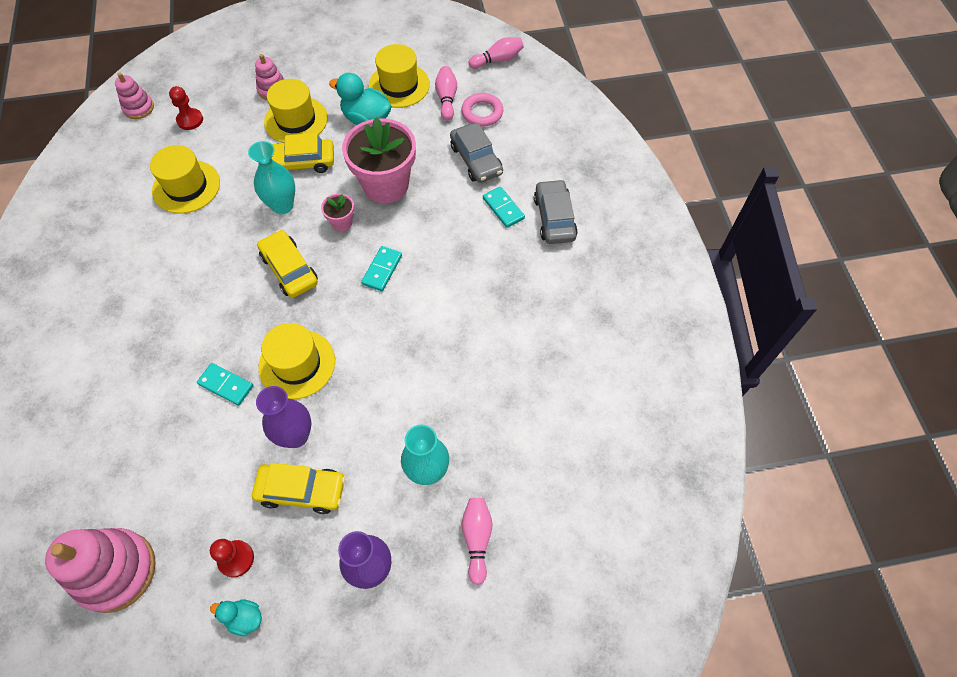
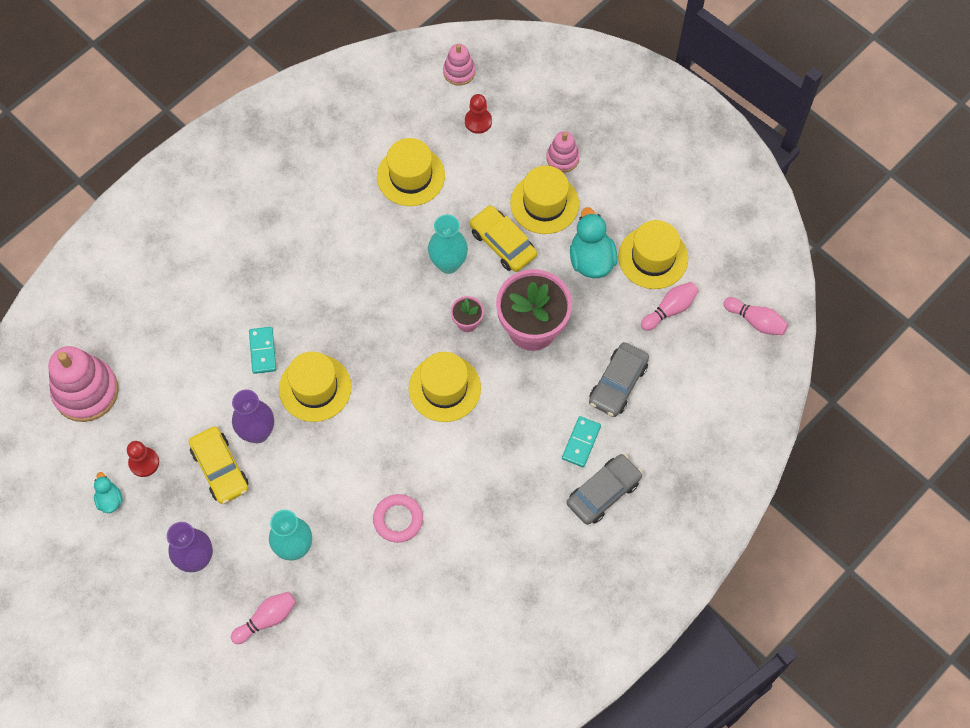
camera: 55 degrees right, 5 degrees up
(289, 269) = (393, 317): yellow car -> none
(382, 270) = (444, 388): turquoise domino -> yellow hat
(482, 113) = (678, 351): pink ring -> pink ring (398, 519)

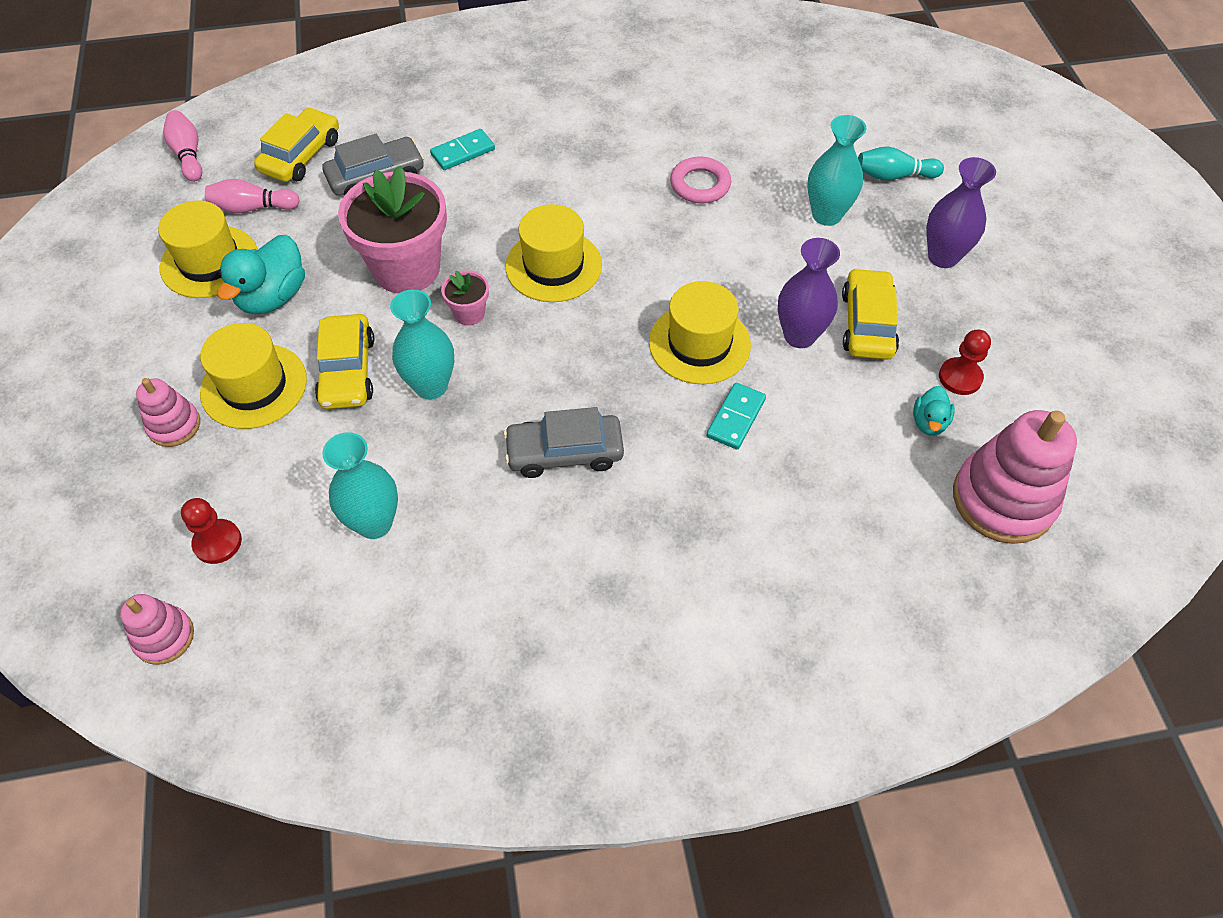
camera: 145 degrees left, 10 degrees down
(110, 500) = (1022, 361): turquoise duck -> turquoise duck (929, 422)
(266, 619) = (893, 176): pink bowling pin -> turquoise bowling pin
(411, 176) = (374, 523): yellow hat -> turquoise vase
(603, 492) = (483, 108): grey car -> grey car (564, 452)
(684, 368) = (301, 155): none -> yellow car

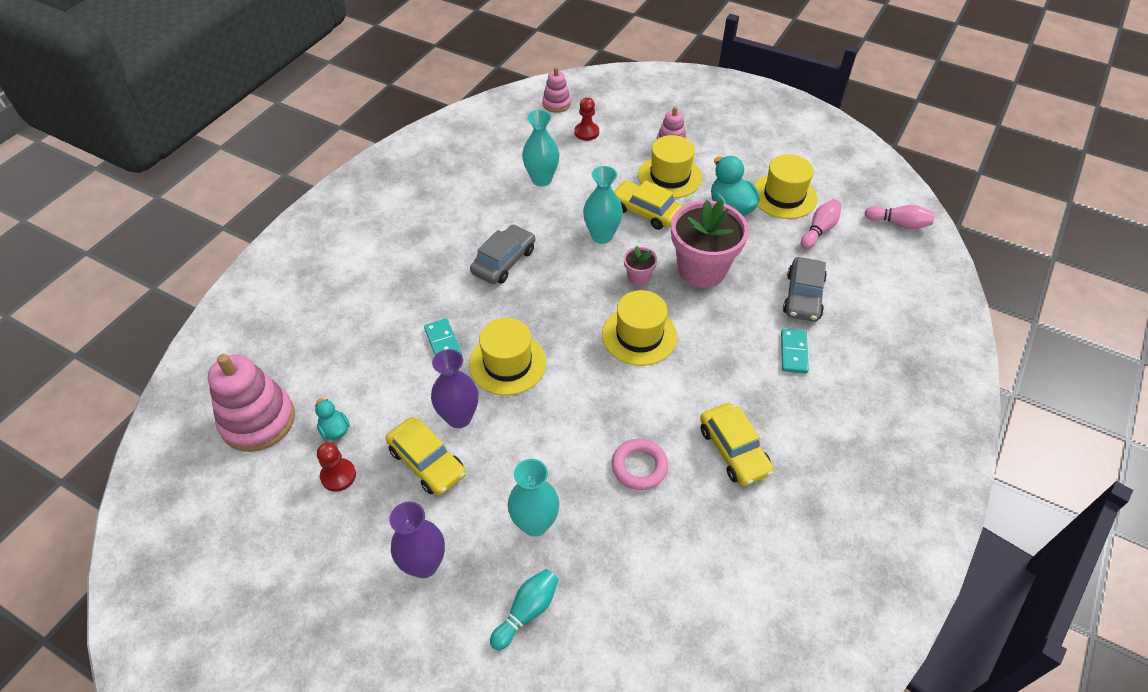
camera: 130 degrees right, 5 degrees down
(301, 155) = (857, 272): yellow car -> yellow car (733, 450)

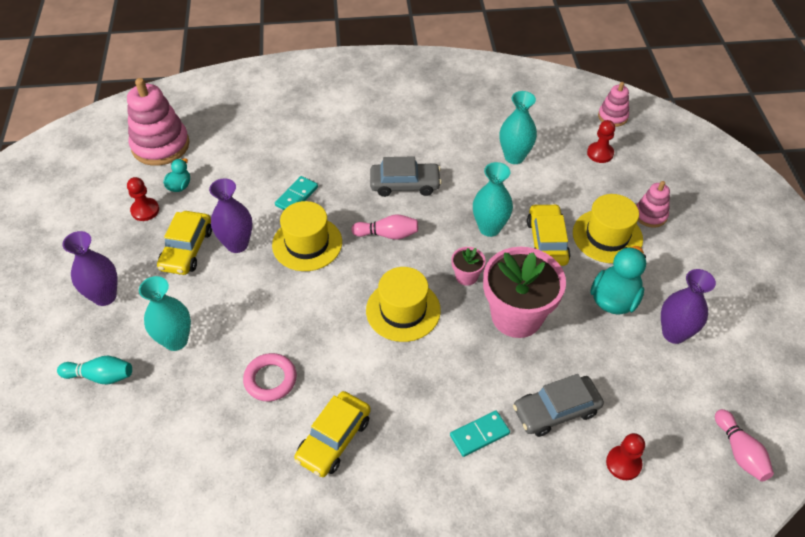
camera: 55 degrees right, 0 degrees up
(784, 196) = (674, 333): yellow hat -> purple vase
(819, 230) = (657, 384): pink bowling pin -> pink bowling pin (387, 234)
(870, 286) = (623, 463): none -> red pawn

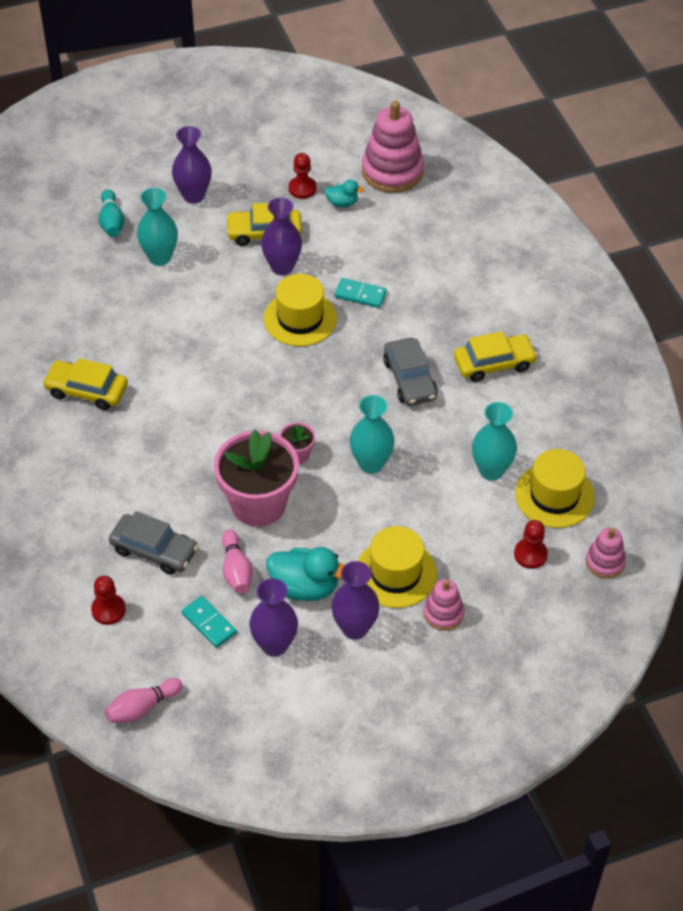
camera: 75 degrees right, 0 degrees up
(270, 379) = (136, 332): pink ring -> none
(387, 234) = (333, 379): pink bowling pin -> pink bowling pin (236, 570)
(403, 310) = (239, 411): yellow hat -> yellow hat (554, 495)
(479, 435) = (114, 494): turquoise domino -> turquoise domino (209, 623)
(547, 241) = (368, 518): yellow car -> yellow car (494, 363)
(556, 410) = (154, 550): grey car -> grey car turned 150 degrees clockwise
(660, 274) = (354, 628): none -> purple vase

